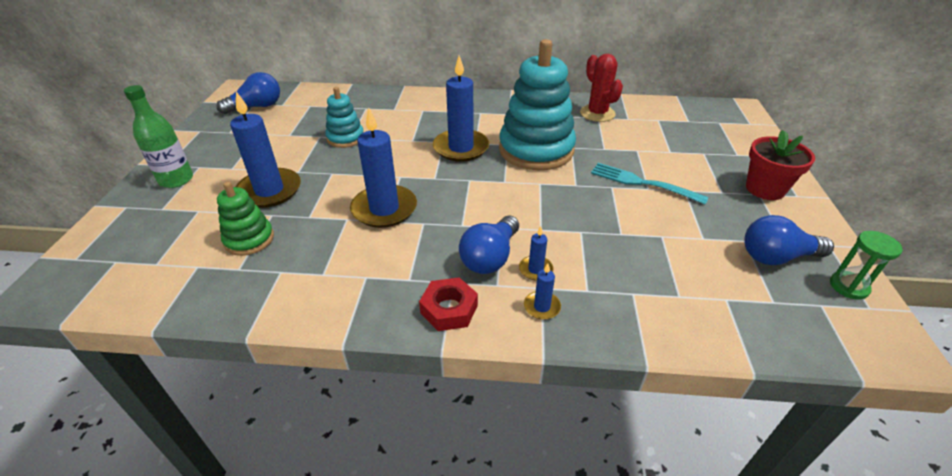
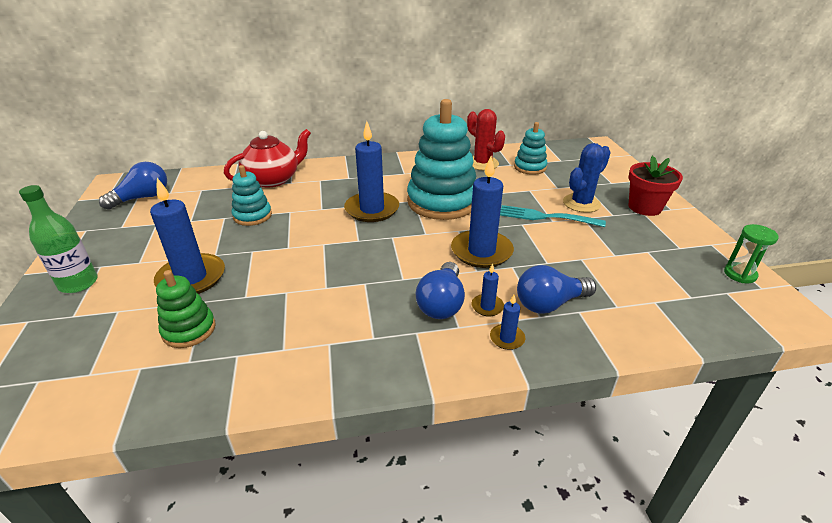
camera: 15 degrees left, 5 degrees down
(378, 103) = (273, 179): none -> red teapot
(384, 209) = (320, 276): blue candle -> blue candle (481, 251)
(449, 309) = (423, 357): red nut -> none
(648, 124) = (530, 167): none -> turquoise stacking toy
(690, 173) = (581, 203): none -> blue cactus
(776, 257) = (677, 260): blue light bulb -> blue light bulb (549, 304)

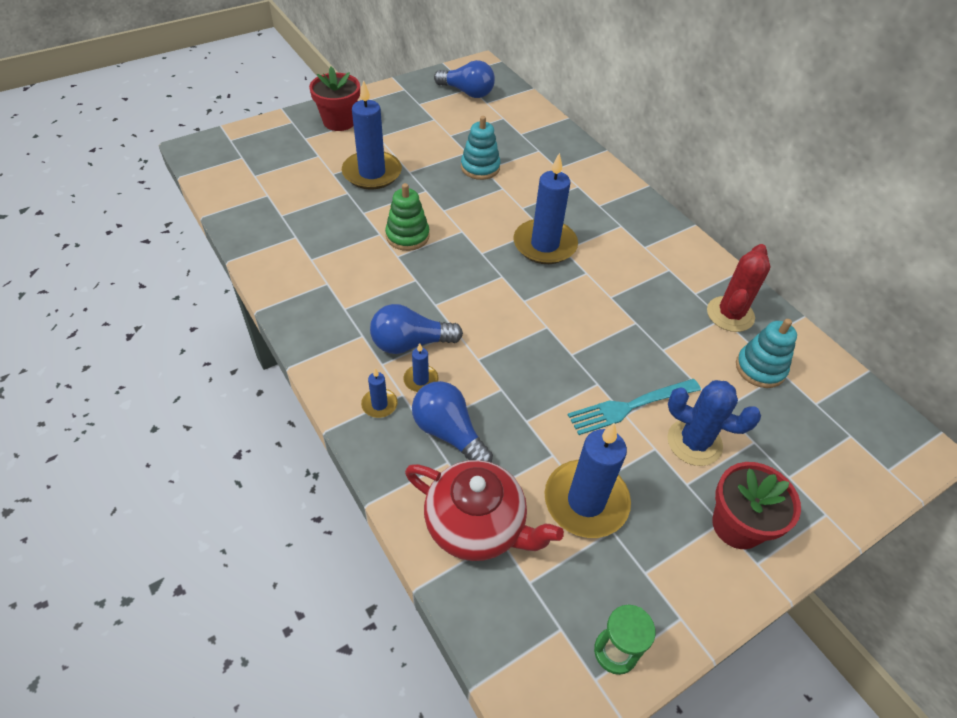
camera: 65 degrees right, 15 degrees up
(78, 283) = (339, 121): green bottle -> red flower pot
(189, 330) = (312, 200): green stacking toy -> green stacking toy (407, 236)
(273, 179) = (555, 153): red teapot -> red teapot (477, 525)
(442, 202) = (600, 298): turquoise stacking toy -> none
(481, 251) = (515, 356): blue candle -> blue candle (586, 501)
(546, 217) = (630, 406): turquoise fork -> turquoise fork turned 105 degrees counterclockwise

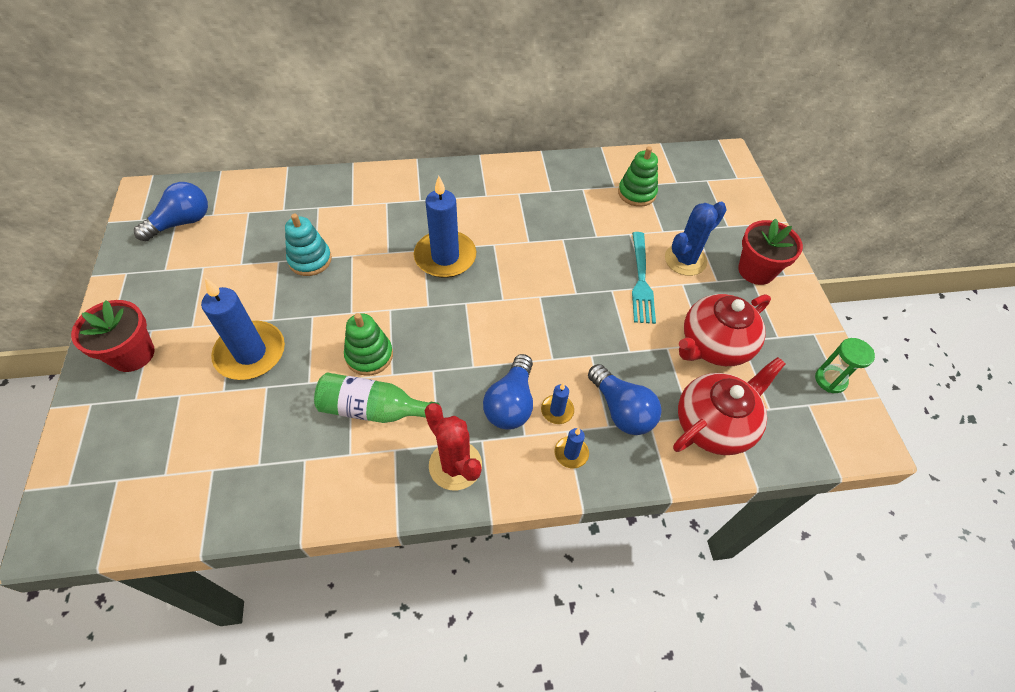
camera: 65 degrees left, 5 degrees up
(358, 257) = (373, 409): none -> green bottle
(449, 433) = (621, 410): blue light bulb -> blue light bulb turned 105 degrees counterclockwise
(586, 501) = (714, 345): blue candle -> red teapot
(730, 314) = (581, 183): red cactus -> red cactus (455, 465)
(760, 368) = (636, 193): turquoise stacking toy -> green stacking toy

